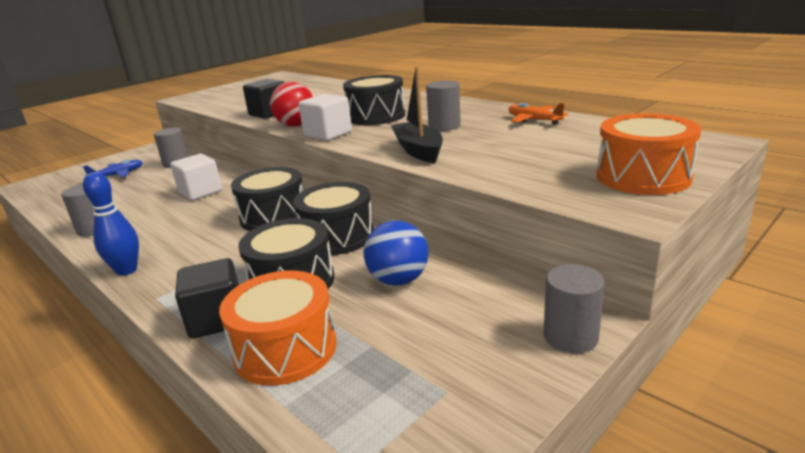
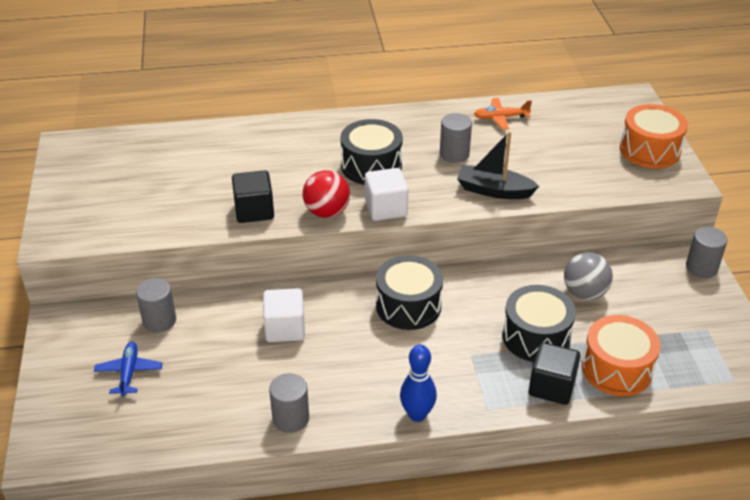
camera: 55 degrees left, 15 degrees up
(337, 236) = (489, 290): black drum -> none
(398, 280) = (584, 293): blue ball -> grey ball

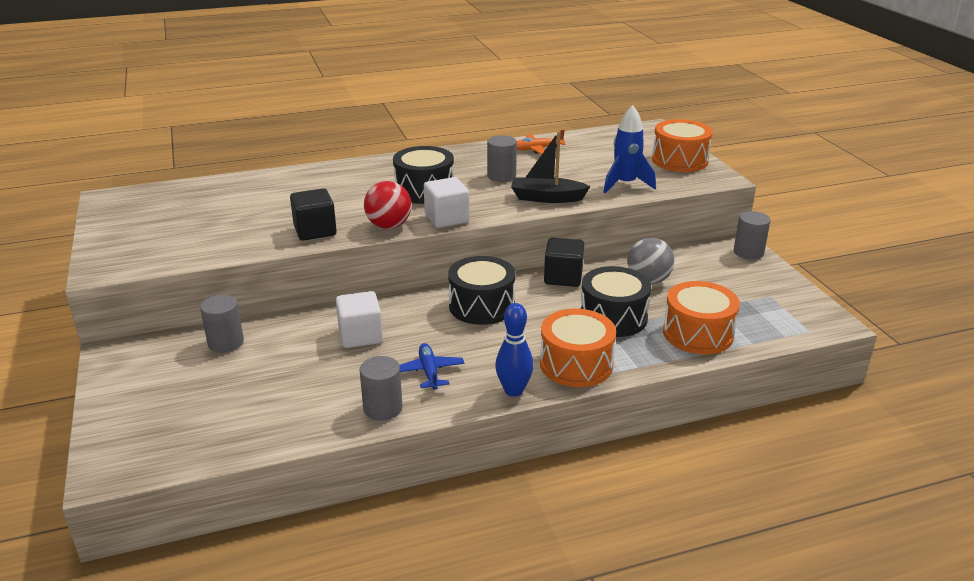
camera: 10 degrees left, 10 degrees down
(129, 372) = (199, 389): blue plane -> blue plane (429, 372)
(484, 391) = (576, 364): none -> orange drum
(551, 387) = (640, 354): black cube -> black cube (563, 277)
(581, 180) = (625, 184): none -> blue rocket

